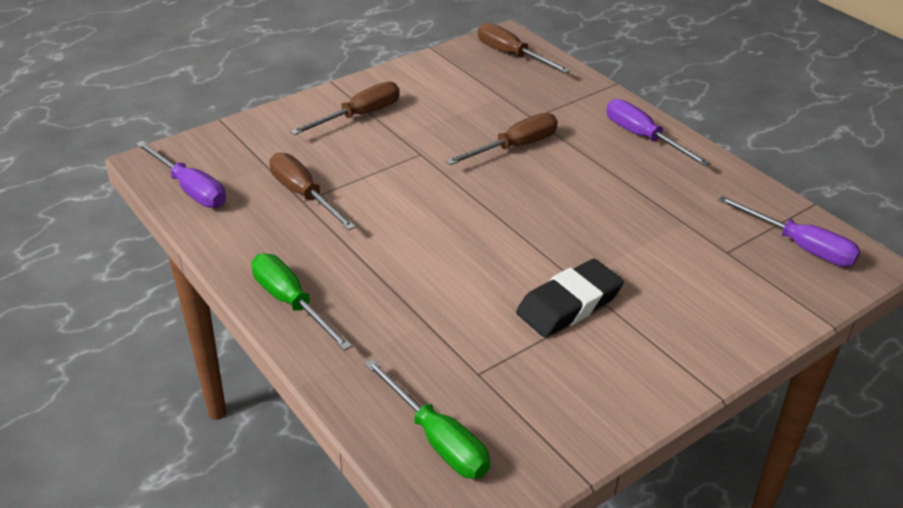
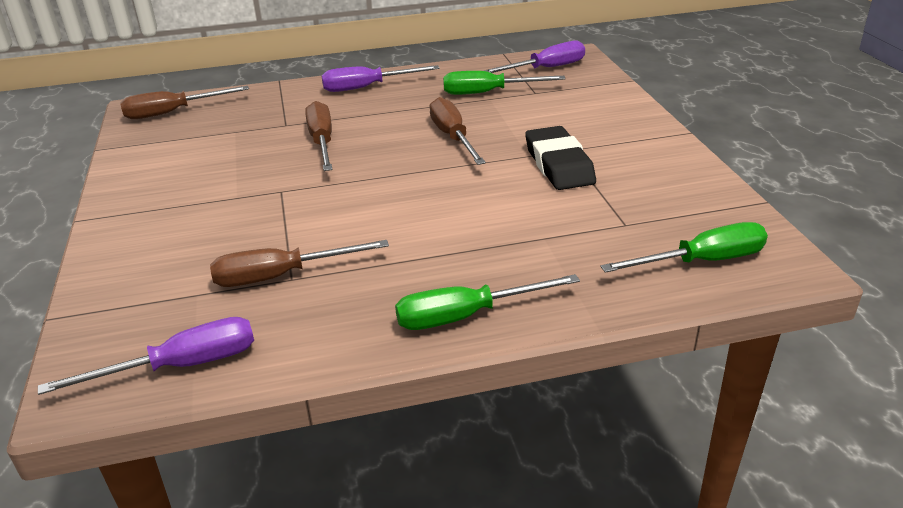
camera: 65 degrees left, 5 degrees down
(359, 116) = (171, 213): brown screwdriver -> brown screwdriver (453, 137)
(697, 218) = (488, 93): none -> green screwdriver

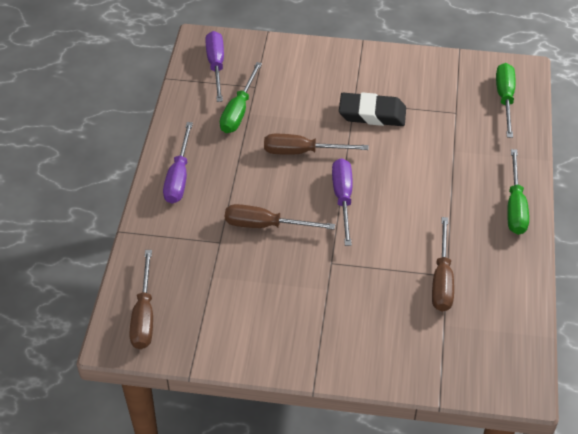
camera: 70 degrees left, 15 degrees up
(181, 366) = (514, 338): purple screwdriver -> purple screwdriver (343, 199)

